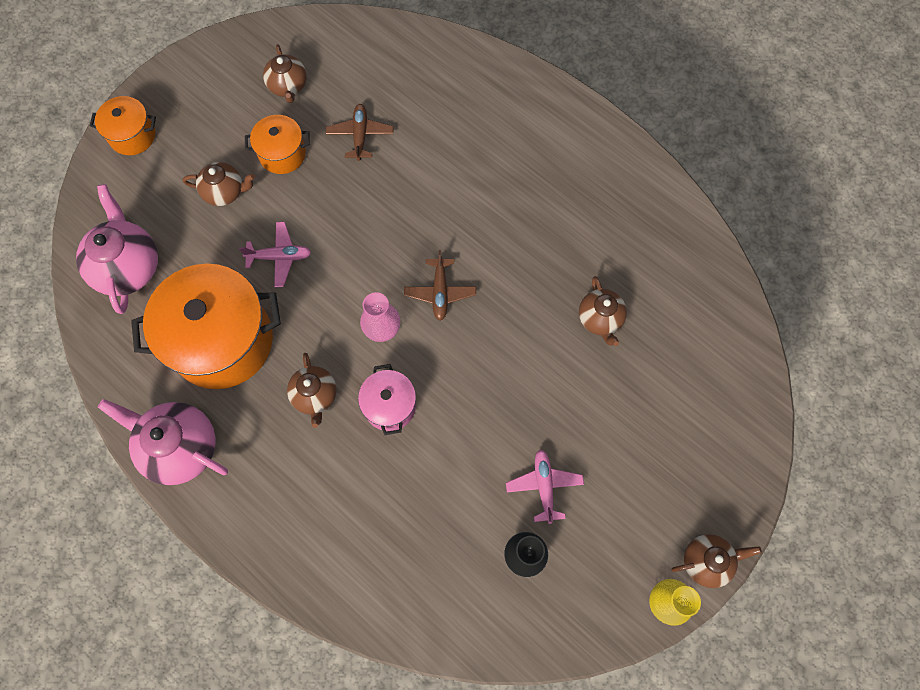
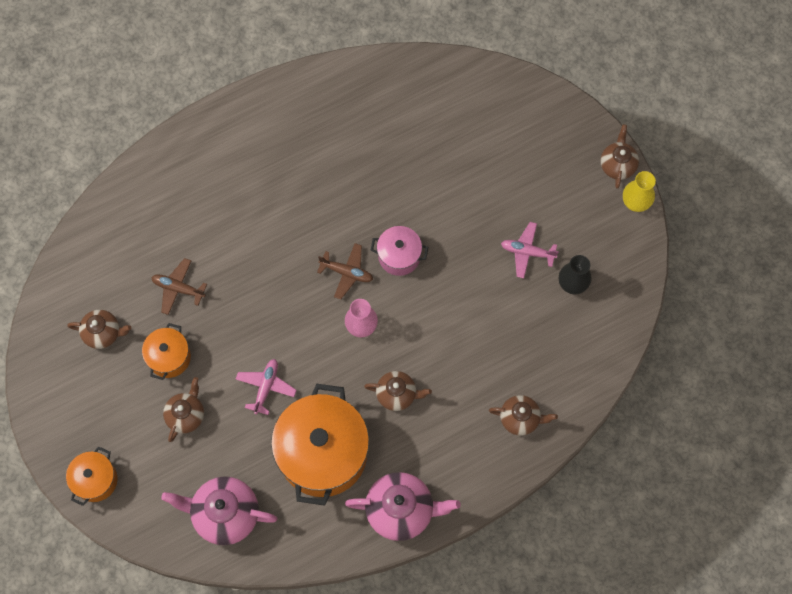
camera: 70 degrees left, 0 degrees up
(180, 447) = (401, 510): pink teapot -> pink teapot turned 135 degrees counterclockwise
(389, 406) = (426, 341): pink pot -> pink pot (399, 256)
(600, 319) = (415, 164): brown teapot -> brown teapot (520, 418)

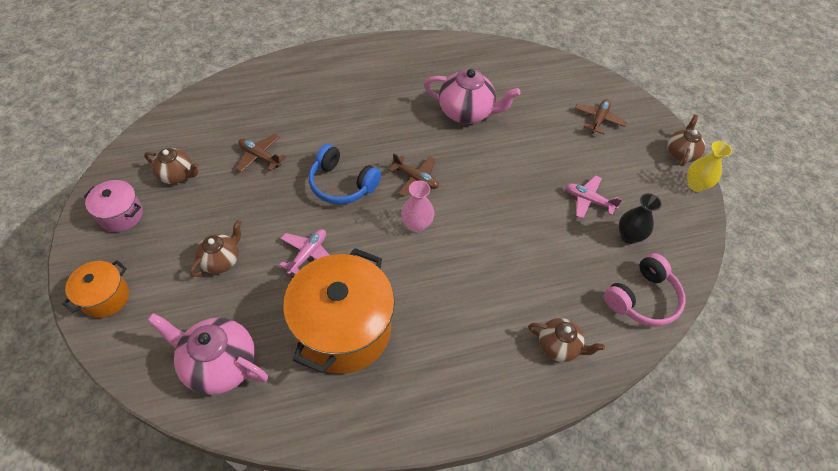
camera: 10 degrees right, 15 degrees down
(169, 357) = (227, 208): orange pot -> none
(273, 299) = (342, 184): none -> blue headphones
(397, 394) = (435, 292): brown teapot -> none
(399, 256) = (467, 177): pink pot -> pink pot (121, 215)
(401, 510) = (409, 409): pink teapot -> pink teapot (466, 112)
(525, 142) = (598, 119): none -> brown plane
(591, 350) = (642, 298): none -> pink headphones

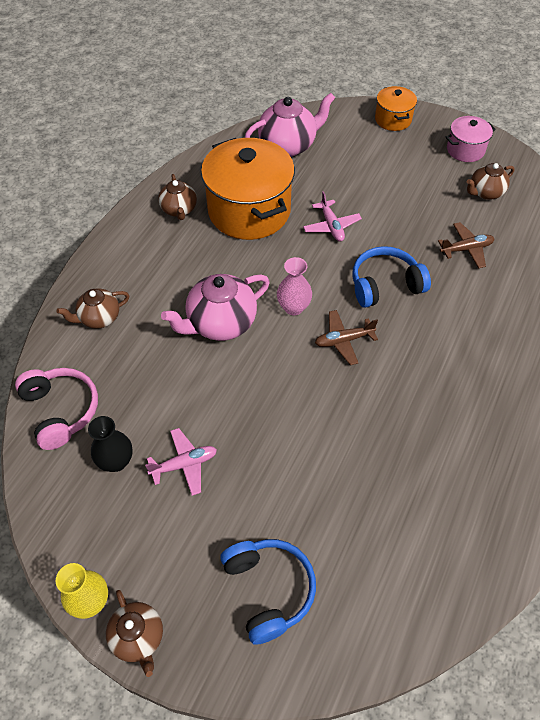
camera: 135 degrees right, 0 degrees up
(221, 260) = (372, 180): brown teapot -> brown teapot (179, 210)
(466, 112) = (396, 450): pink teapot -> pink teapot (220, 323)
(598, 119) = (268, 590): brown plane -> blue headphones
(642, 298) = (61, 411): pink headphones -> pink headphones turned 150 degrees clockwise

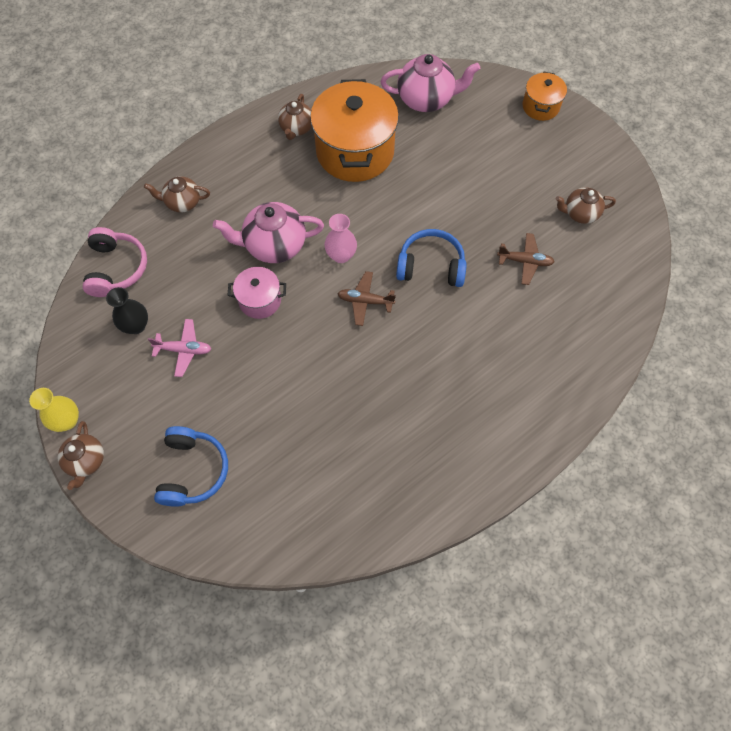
camera: 25 degrees right, 10 degrees up
(331, 226) = (418, 193): pink plane -> none
(465, 150) = (590, 163): pink pot -> pink pot (260, 300)

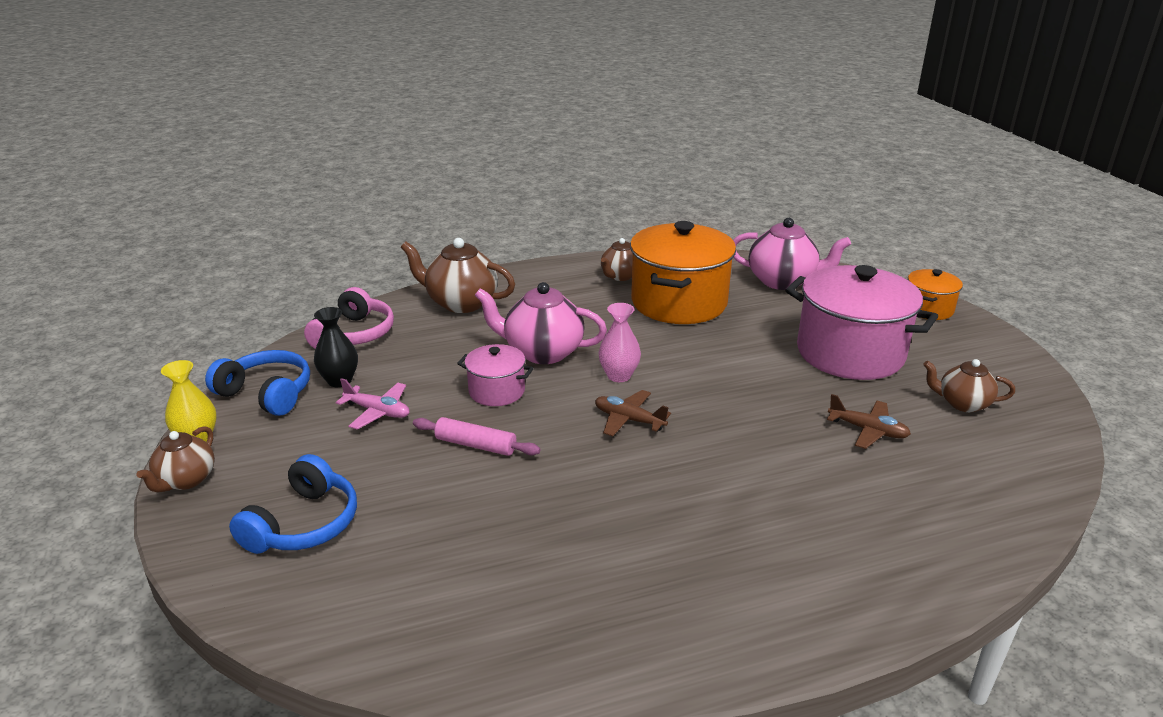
camera: 20 degrees right, 35 degrees down
(182, 202) = (461, 303): brown teapot -> brown teapot, size x1.64
(271, 360) = (476, 445): none -> pink rolling pin
(431, 266) = (732, 408): blue headphones -> blue headphones (267, 393)
(496, 179) = (850, 353): none -> pink pot

